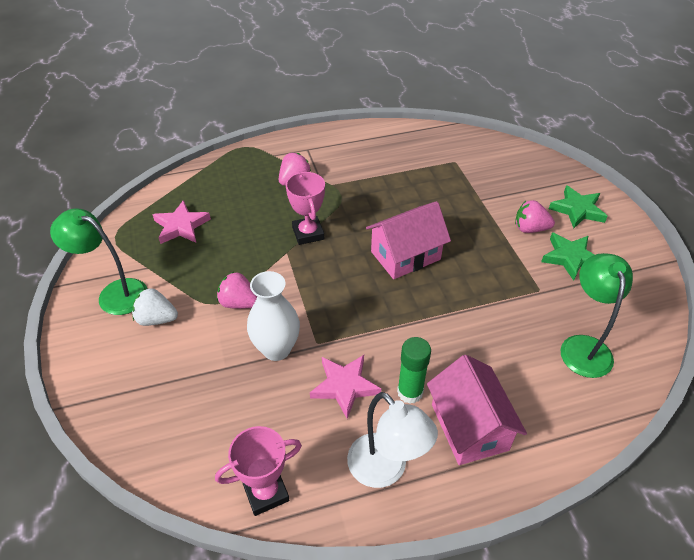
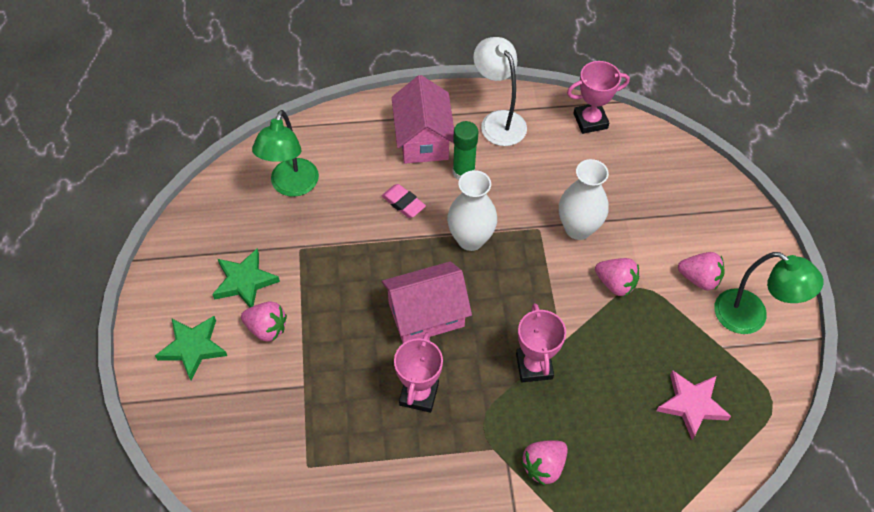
camera: 170 degrees left, 10 degrees up
(156, 319) = (699, 279): white strawberry -> pink strawberry
(344, 386) = (519, 186): pink star -> none
(383, 322) = (470, 239): none -> white vase
(393, 205) = (419, 394): none -> pink trophy
(462, 347) = (403, 203): none -> pink eraser

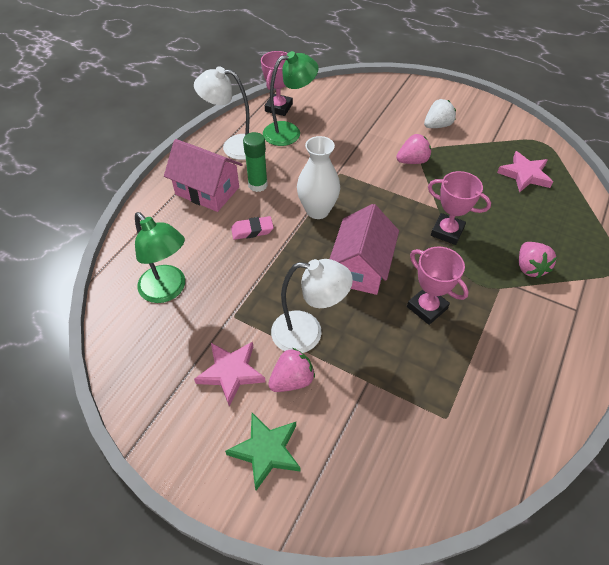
camera: 55 degrees left, 5 degrees down
(245, 281) = (231, 372): green star -> pink star
(321, 313) = (308, 333): none -> white lamp
(578, 228) = (356, 155): white vase -> none
(699, 279) = (437, 125): pink strawberry -> white strawberry
(751, 317) = (480, 120): green lamp -> green lamp (289, 132)

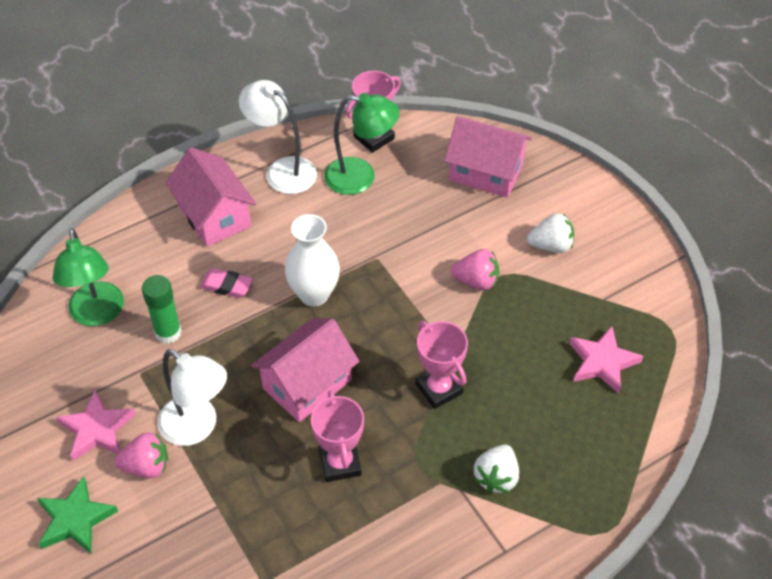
camera: 30 degrees right, 0 degrees up
(258, 185) = (273, 232): green glue stick -> green glue stick (168, 332)
(364, 102) = (486, 172): none -> pink house
(529, 267) = (496, 477): pink strawberry -> white strawberry

